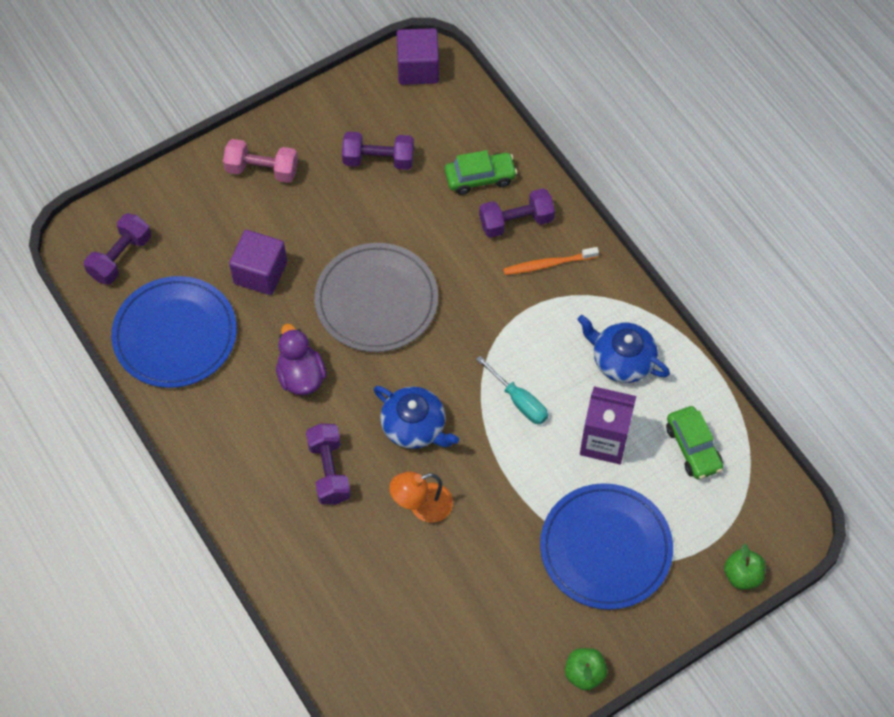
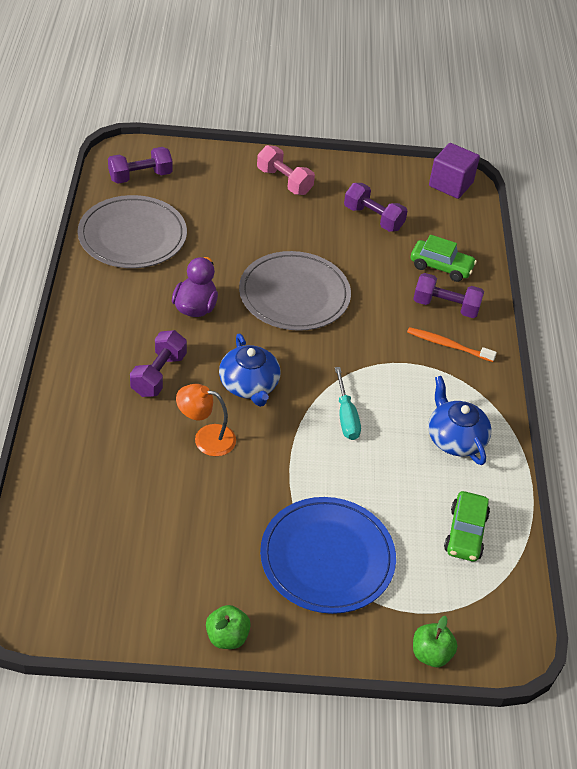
camera: 30 degrees right, 15 degrees down
(175, 334) = (132, 236): blue plate -> grey plate
(260, 273) = (226, 235): purple cube -> none
(604, 441) = (392, 483): purple carton -> none

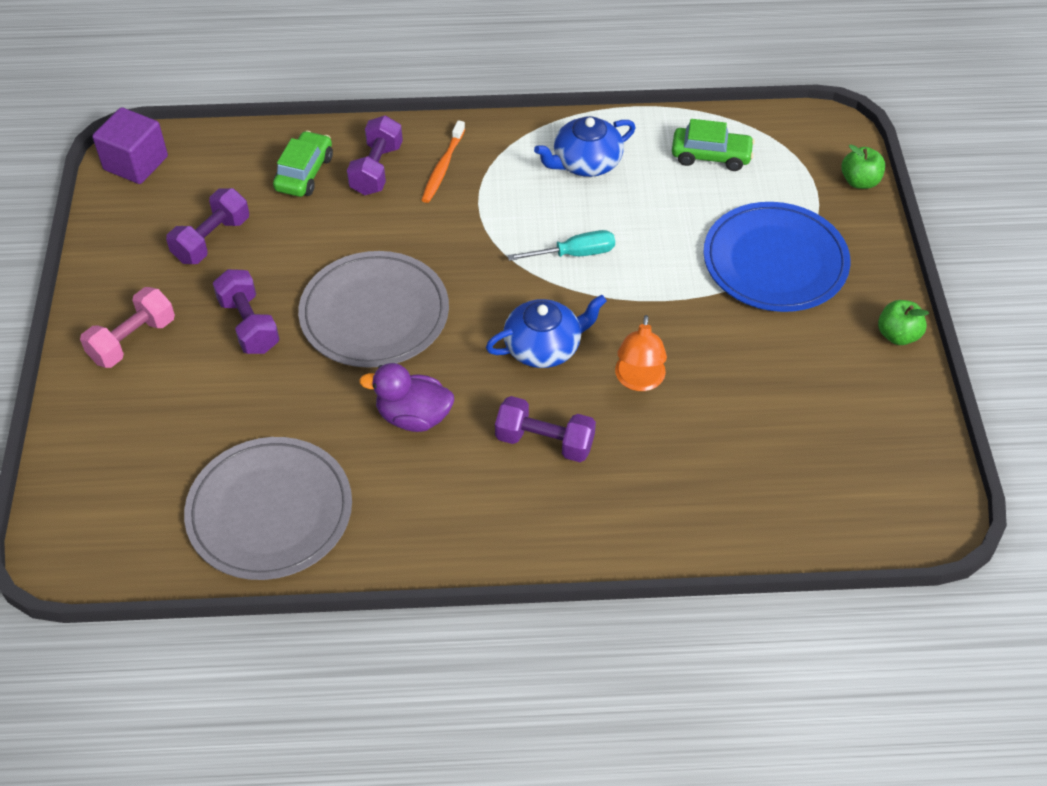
camera: 90 degrees left, 5 degrees up
(140, 176) = (124, 522): purple dumbbell -> purple dumbbell (249, 325)

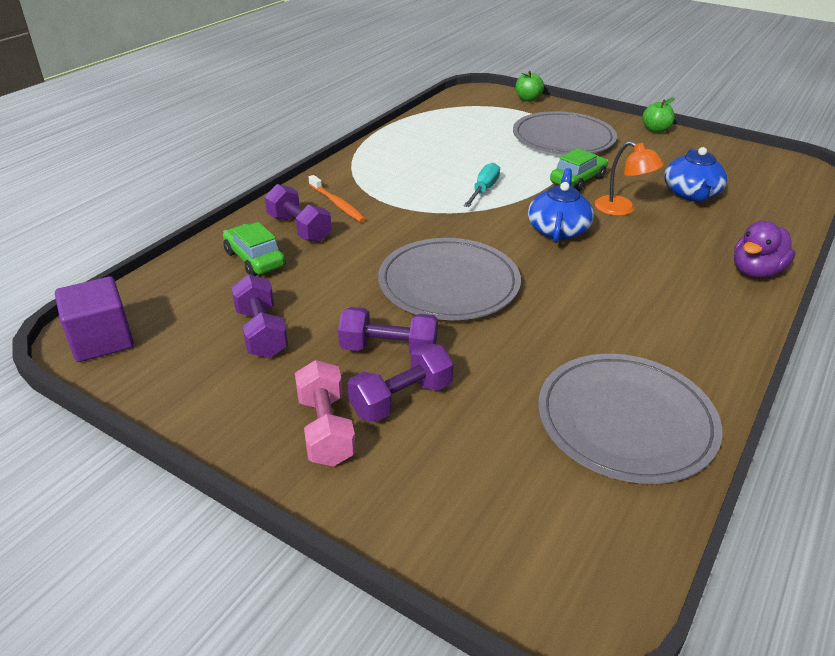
camera: 55 degrees left, 15 degrees down
(413, 417) = (577, 305): purple duck -> purple duck (755, 272)
(544, 442) = (650, 261): purple dumbbell -> purple dumbbell (401, 399)
(586, 162) = (406, 158): blue teapot -> blue teapot (691, 194)
(711, 156) = (454, 124): green car -> green car (577, 180)
(775, 261) = (563, 138): blue plate -> grey plate

